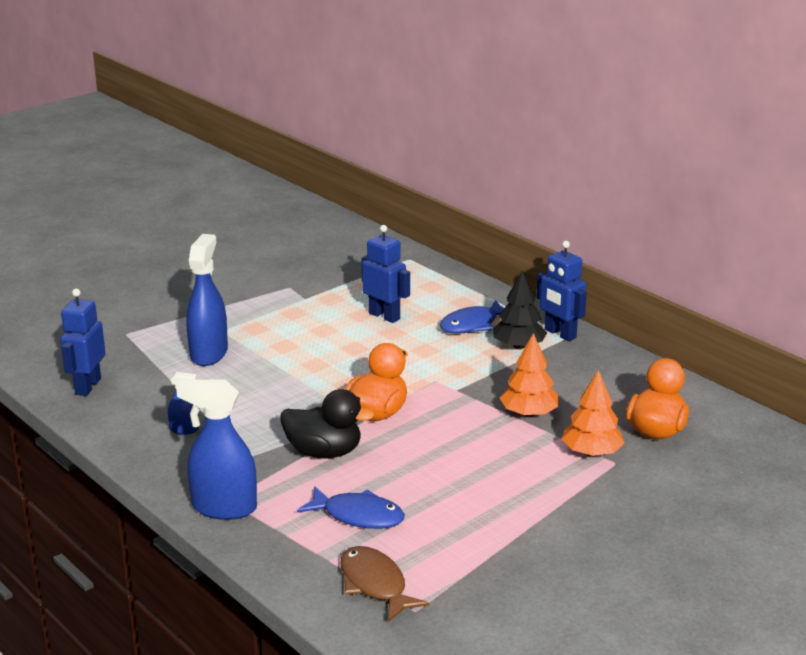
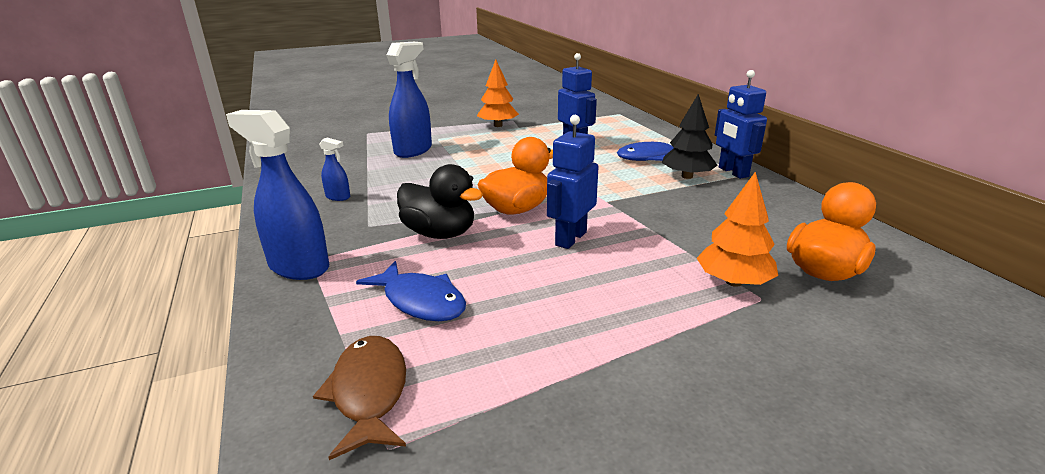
camera: 20 degrees right, 0 degrees up
(87, 386) = (301, 159): blue robot -> blue robot (570, 238)
(529, 413) = (673, 231): orange tree -> orange tree (498, 125)

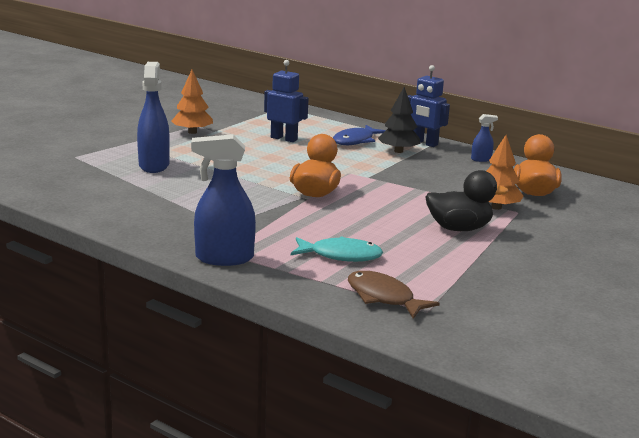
camera: 35 degrees left, 5 degrees down
(338, 197) = (160, 211): blue spray bottle -> blue spray bottle (481, 159)
(420, 301) = (340, 255): blue fish -> turquoise fish
(440, 233) = (287, 219): black duck -> black duck (459, 228)
(570, 238) = (378, 204): blue robot -> none

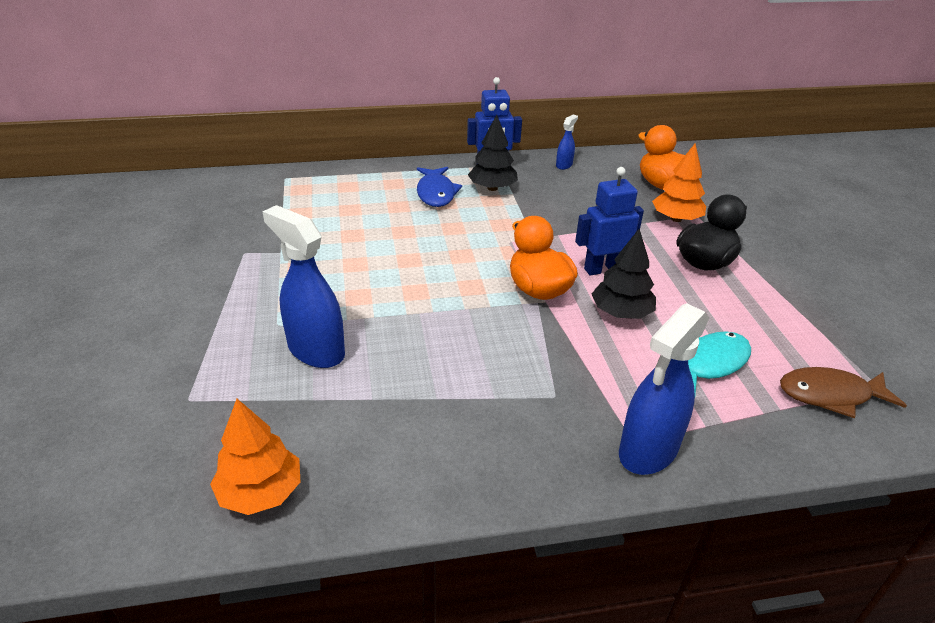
camera: 45 degrees left, 15 degrees up
(192, 132) = (259, 267): orange tree -> orange tree (260, 492)
(284, 138) = (370, 225): blue robot -> blue robot (602, 269)
(340, 220) = (621, 313): none -> black tree

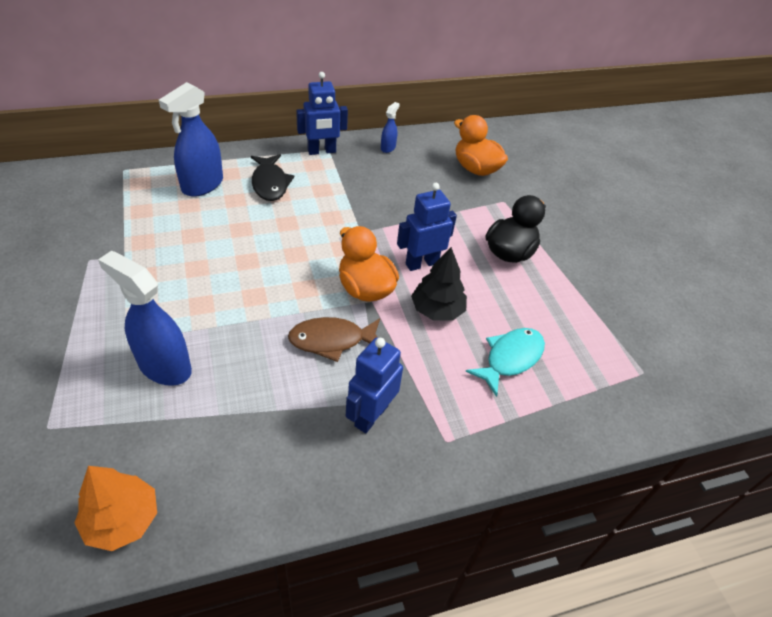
camera: 10 degrees left, 10 degrees up
(436, 193) = (270, 183): blue fish -> black fish
(492, 188) = (322, 176): black tree -> none
(544, 410) = (371, 415): none -> blue robot
(648, 450) = (457, 450): blue spray bottle -> blue spray bottle (202, 185)
(676, 219) = (486, 206): orange tree -> none
(830, 395) = (606, 383): brown fish -> brown fish (332, 340)

